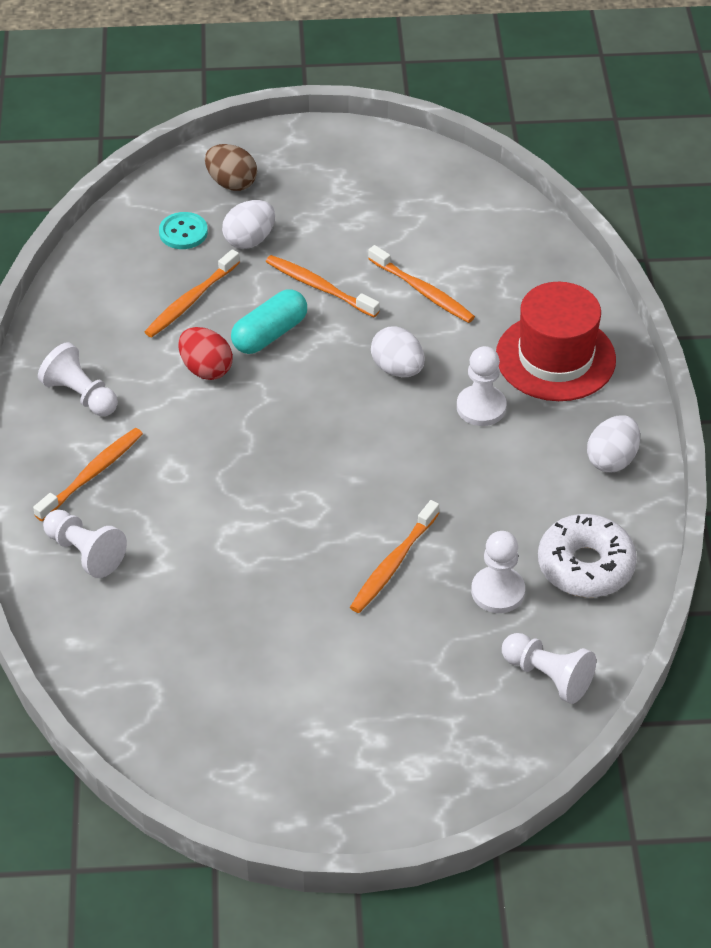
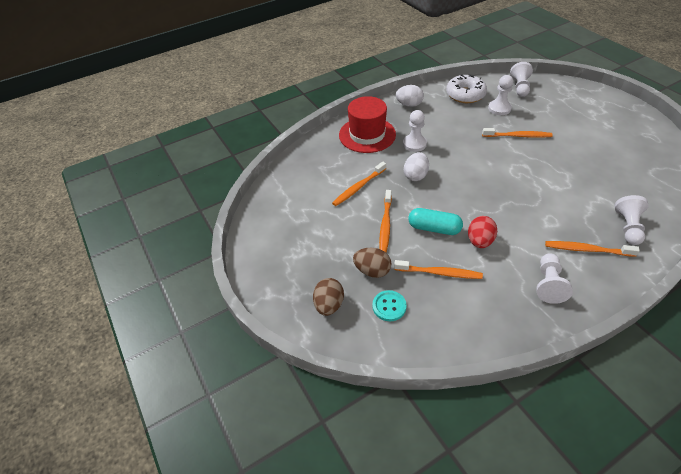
camera: 115 degrees left, 0 degrees up
(249, 240) = (372, 271): white egg -> brown egg
(423, 291) = (358, 187): orange toothbrush -> orange toothbrush turned 150 degrees counterclockwise

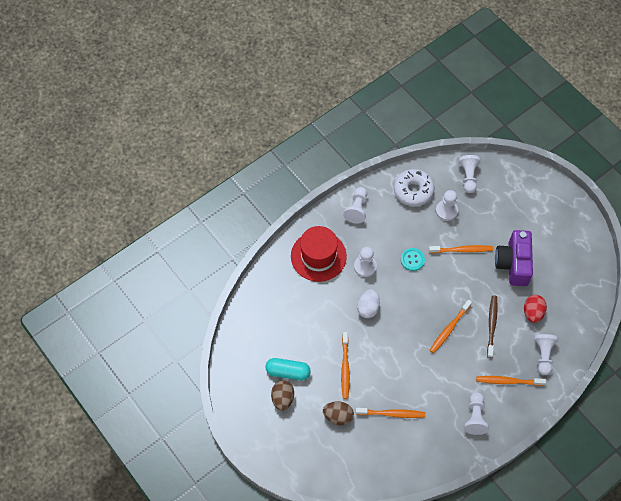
camera: 10 degrees left, 15 degrees up
(329, 305) = (307, 451): brown egg -> brown egg (282, 398)
(358, 187) = (317, 326): orange toothbrush -> orange toothbrush (449, 329)
(389, 306) = (354, 448): turquoise button -> turquoise button (412, 260)
(409, 104) = (357, 209): white egg -> white pawn
(434, 228) = (386, 368): turquoise capsule -> turquoise capsule (288, 372)
(479, 241) = (423, 379): red egg -> red egg (532, 313)
(558, 197) = (491, 325): none -> brown toothbrush
(575, 148) = (513, 264): none -> purple camera

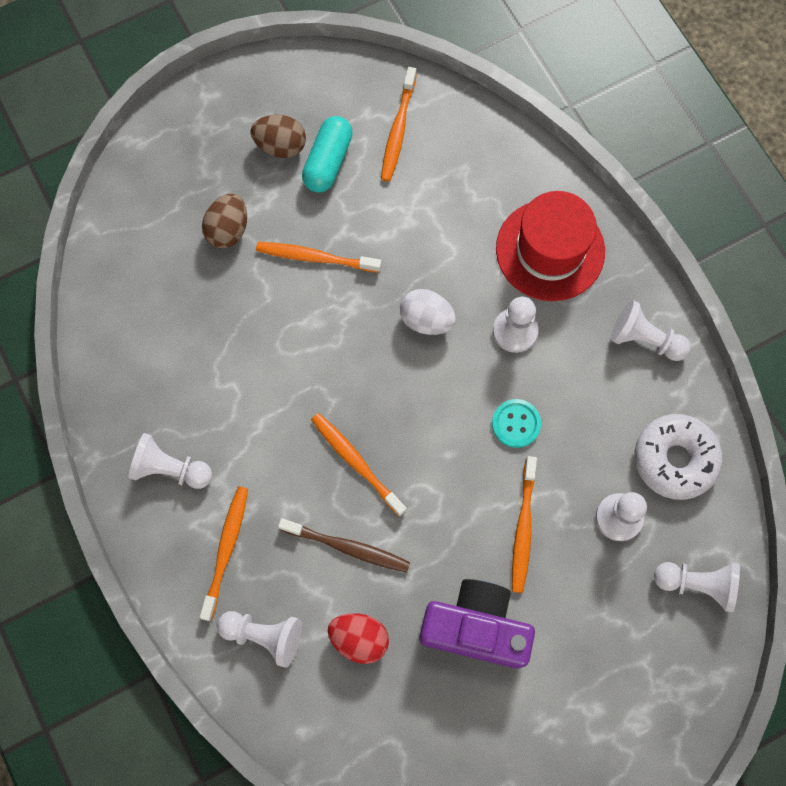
camera: 100 degrees right, 10 degrees up
(392, 413) = (212, 321): orange toothbrush -> orange toothbrush (398, 130)

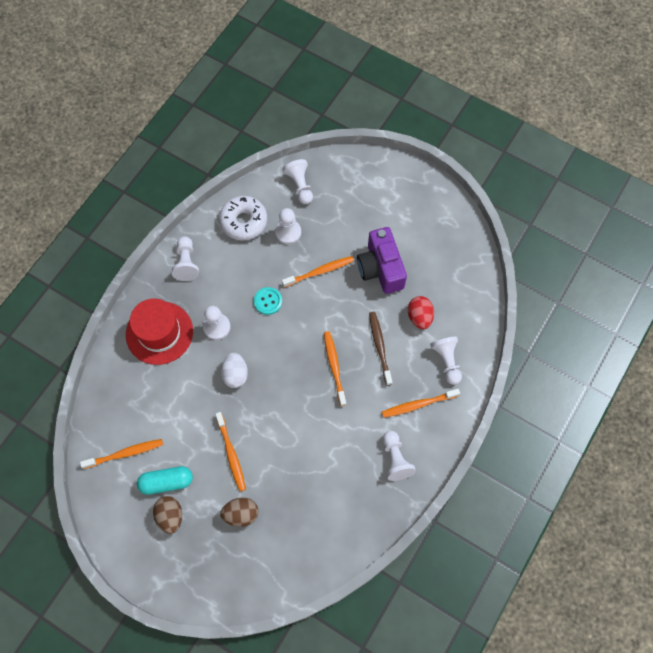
camera: 120 degrees left, 5 degrees down
(356, 462) = (334, 367): orange toothbrush -> orange toothbrush turned 150 degrees clockwise

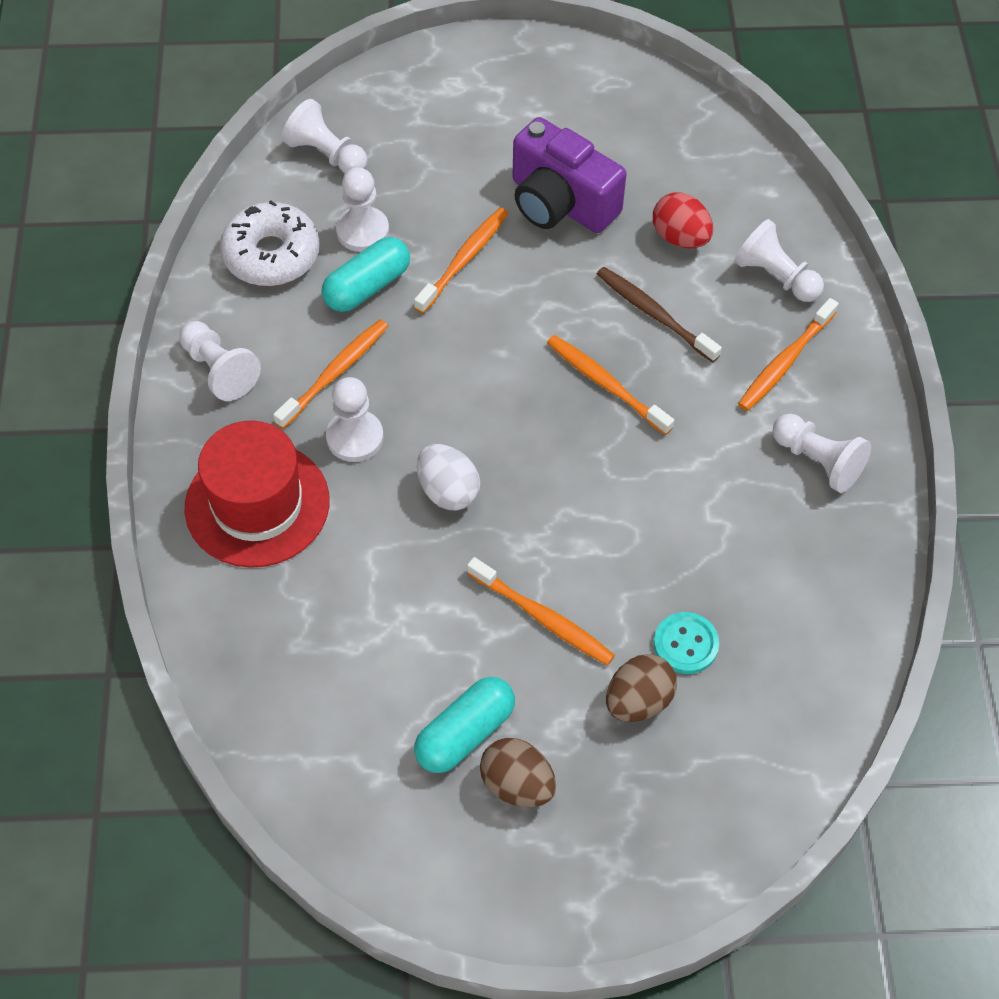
camera: 35 degrees left, 10 degrees down
(125, 453) = (350, 735): orange toothbrush -> orange toothbrush (335, 373)
(268, 301) = (412, 350): turquoise button -> turquoise button (685, 644)
(271, 260) = (367, 286): none -> turquoise capsule

